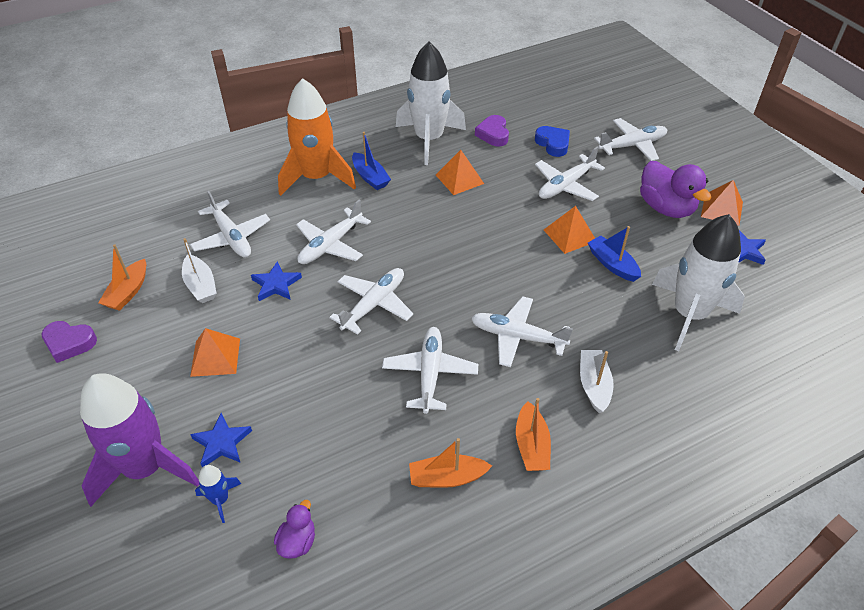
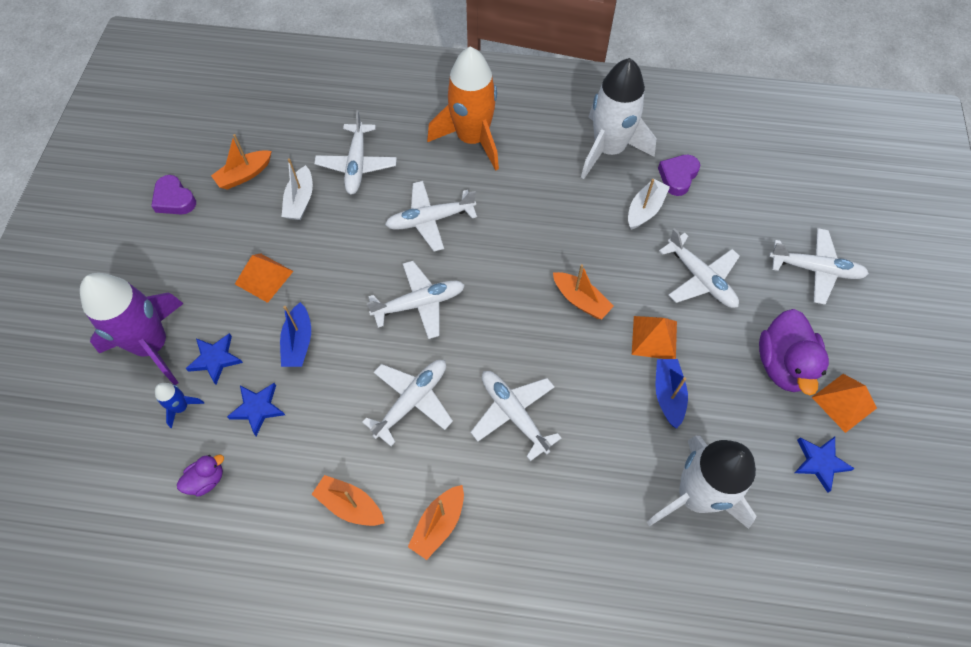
camera: 35 degrees right, 15 degrees up
(276, 284) = (357, 234): blue star -> blue star (257, 408)
(370, 177) = (519, 164): blue boat -> blue boat (298, 342)
(459, 179) = (601, 212): orange pyramid -> none
(497, 239) = (581, 300): none -> orange boat
(553, 144) = (730, 221): blue heart -> none
(566, 185) = (700, 278): white plane -> white plane turned 120 degrees counterclockwise
(594, 385) = (540, 506): white boat -> white boat (645, 209)

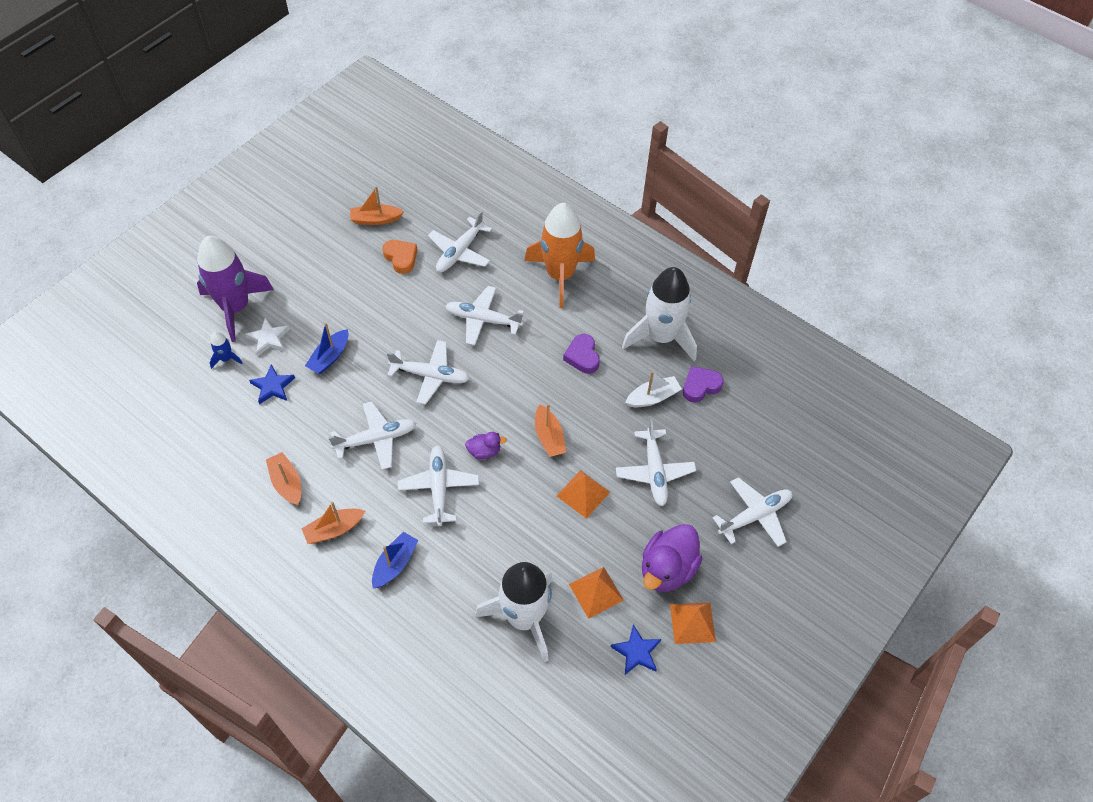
camera: 30 degrees right, 5 degrees down
(174, 199) = (317, 213): purple heart -> purple heart (582, 356)
(206, 480) = (210, 414): purple duck -> purple duck (484, 451)
(215, 359) = (268, 338): blue star -> white star
(264, 277) = (338, 300): orange pyramid -> orange pyramid (596, 592)
(300, 200) = (401, 258): white boat -> orange heart
(668, 395) = (560, 539): blue boat -> blue boat (395, 564)
(815, 269) = (754, 516): white plane -> white plane turned 75 degrees counterclockwise

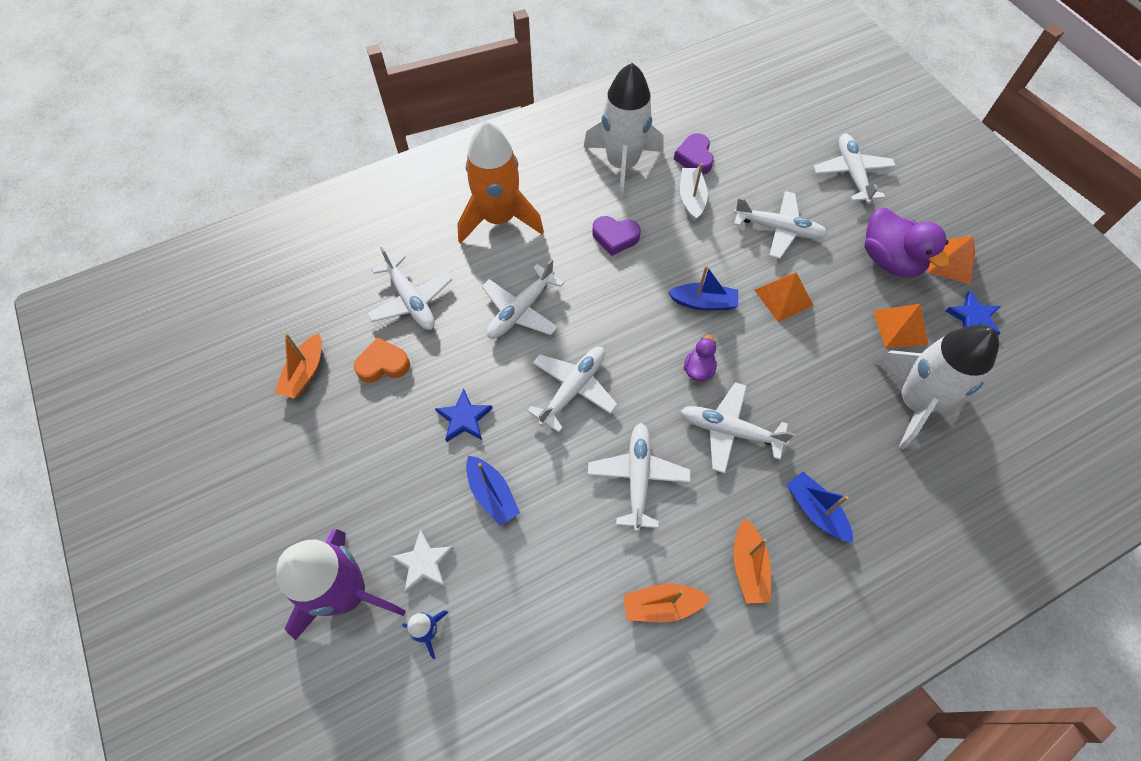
camera: 65 degrees left, 5 degrees up
(273, 386) = (504, 580): blue star -> blue star (464, 418)
(549, 437) = (703, 302): orange boat -> blue boat

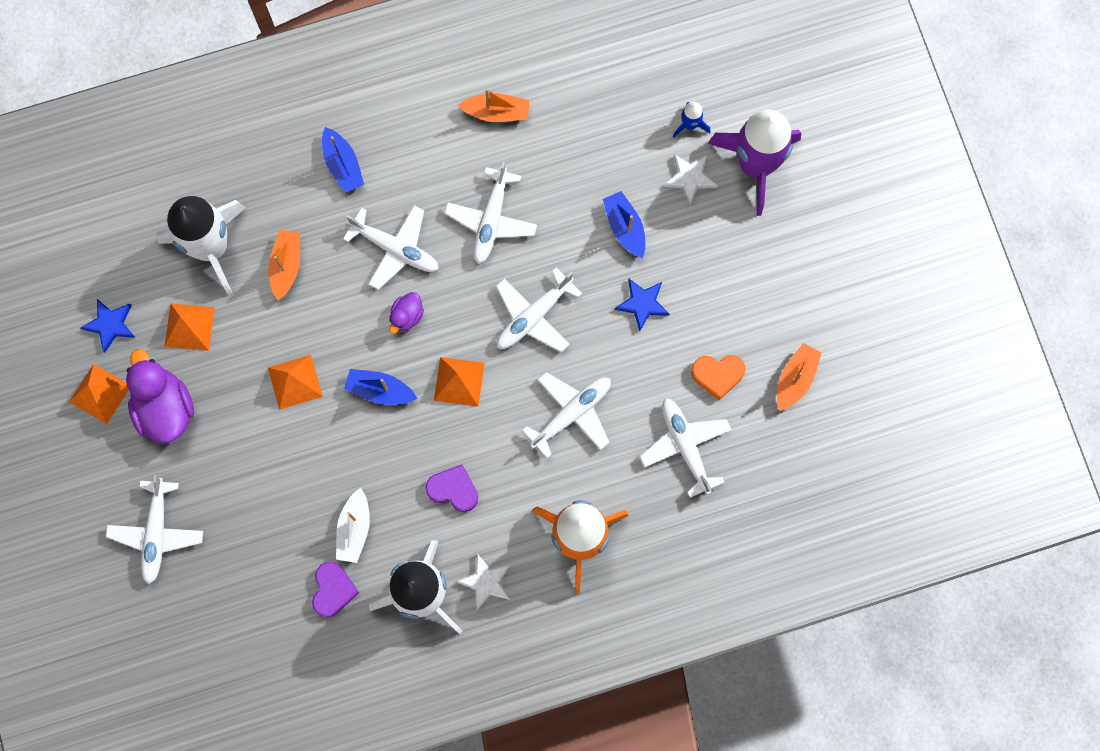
camera: 170 degrees left, 15 degrees up
(572, 179) = (486, 582): none -> white star
(632, 321) = (459, 381): none -> orange pyramid
(748, 566) = (416, 129): orange boat -> orange boat (286, 266)
(778, 229) = (270, 469): white plane -> none

